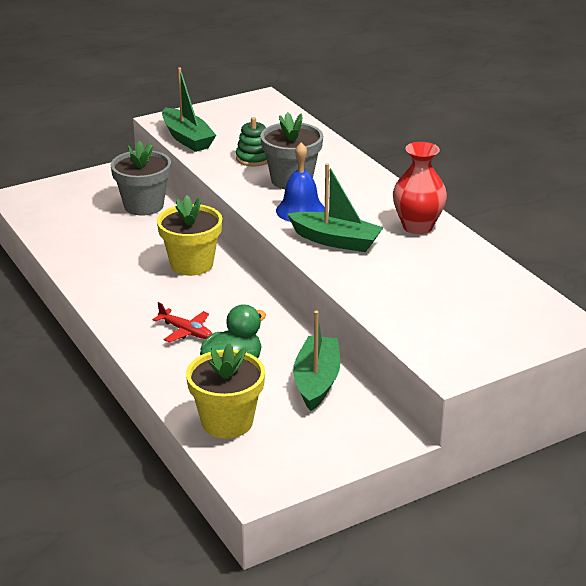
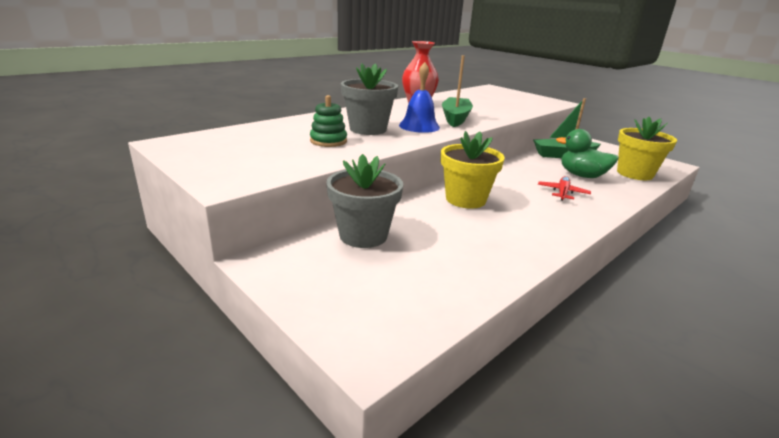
camera: 105 degrees left, 5 degrees down
(187, 138) = (283, 168): green boat -> none

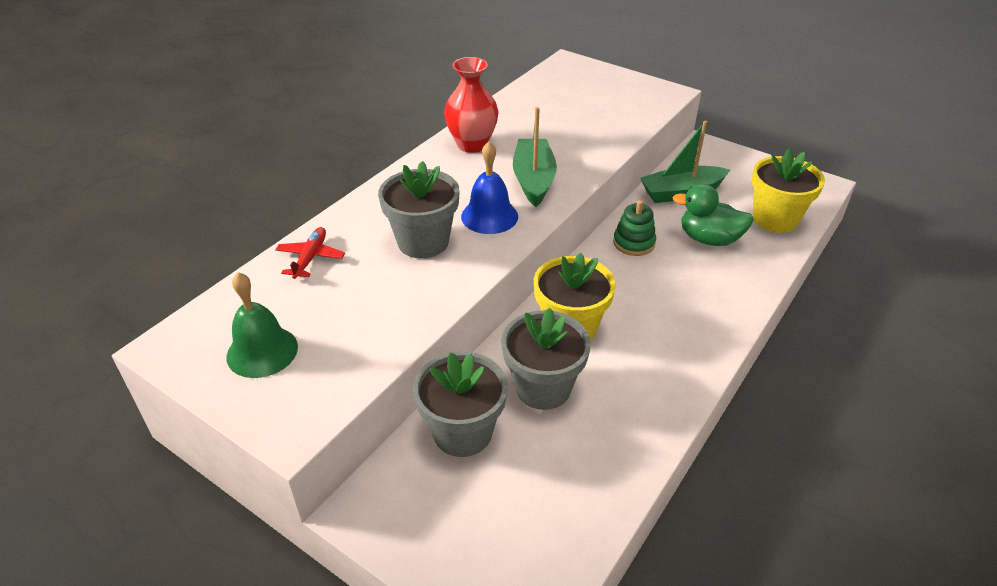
camera: 10 degrees left, 15 degrees up
(229, 152) = (262, 351): none -> green bell
(328, 141) = (381, 288): green stacking toy -> green stacking toy (634, 243)
(435, 223) = (543, 387): none -> grey flower pot
(562, 193) = (687, 285): red plane -> red plane (310, 258)

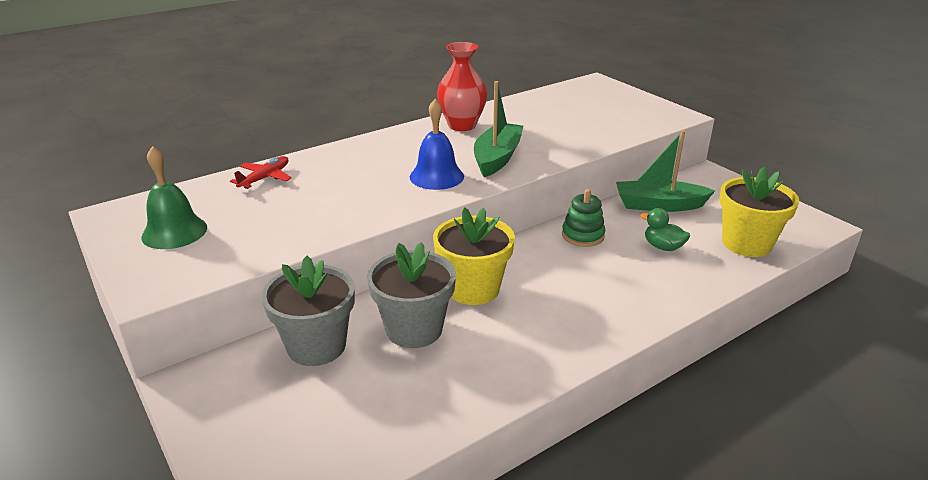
camera: 20 degrees right, 10 degrees down
(423, 242) = (364, 184): grey flower pot -> none
(709, 239) = (663, 247): green duck -> green duck, size x0.63

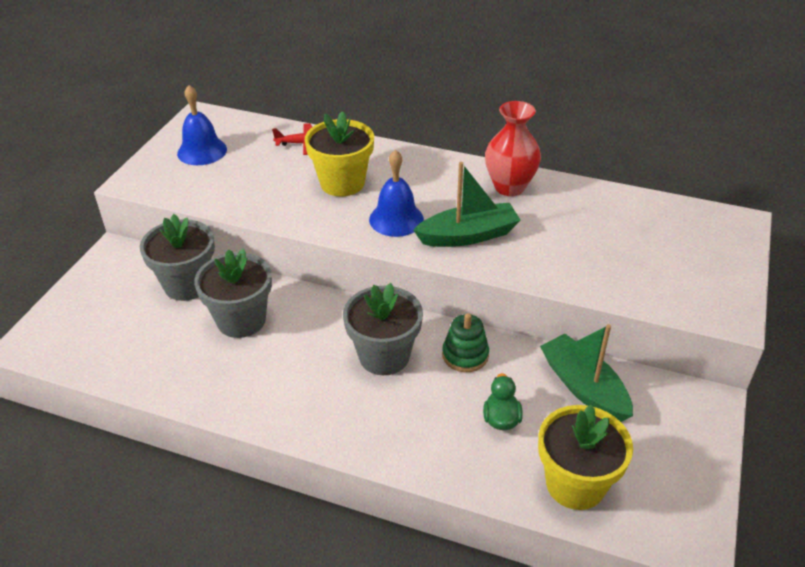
camera: 55 degrees right, 10 degrees up
(174, 232) = (202, 151): green bell -> blue bell
(473, 289) = (318, 326): yellow flower pot -> yellow flower pot (342, 183)
(546, 270) = (384, 356): none -> grey flower pot

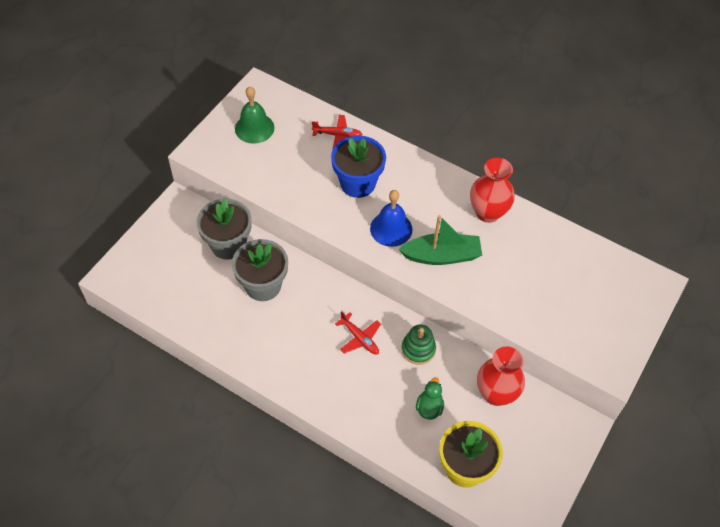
camera: 10 degrees right, 15 degrees up
(202, 151) = (254, 128): blue bell -> green bell
(342, 183) = (357, 183): yellow flower pot -> blue flower pot
(384, 356) = (359, 338): grey flower pot -> red plane
(583, 387) = (496, 394): green boat -> red vase

